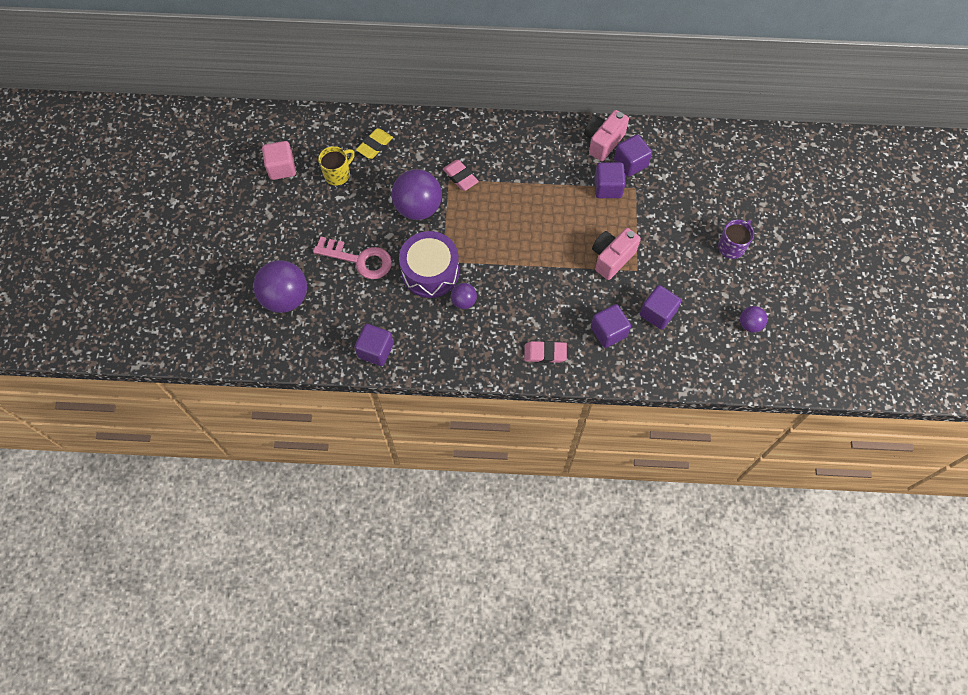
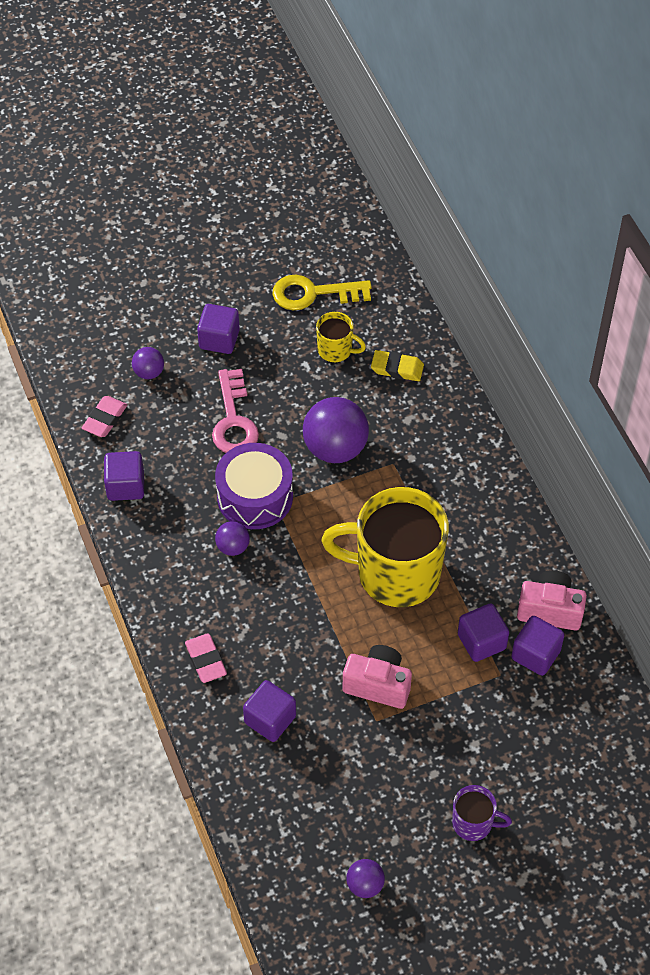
camera: 65 degrees right, 10 degrees down
(281, 168) = (313, 294): pink cube -> yellow key
(285, 298) = (149, 372): purple ball -> purple ball, size x0.51
(460, 177) = (403, 474): pink eraser -> pink eraser (105, 419)
(534, 213) = (396, 573): none -> yellow mug
(657, 313) = (325, 767): purple cube -> purple cube (219, 339)

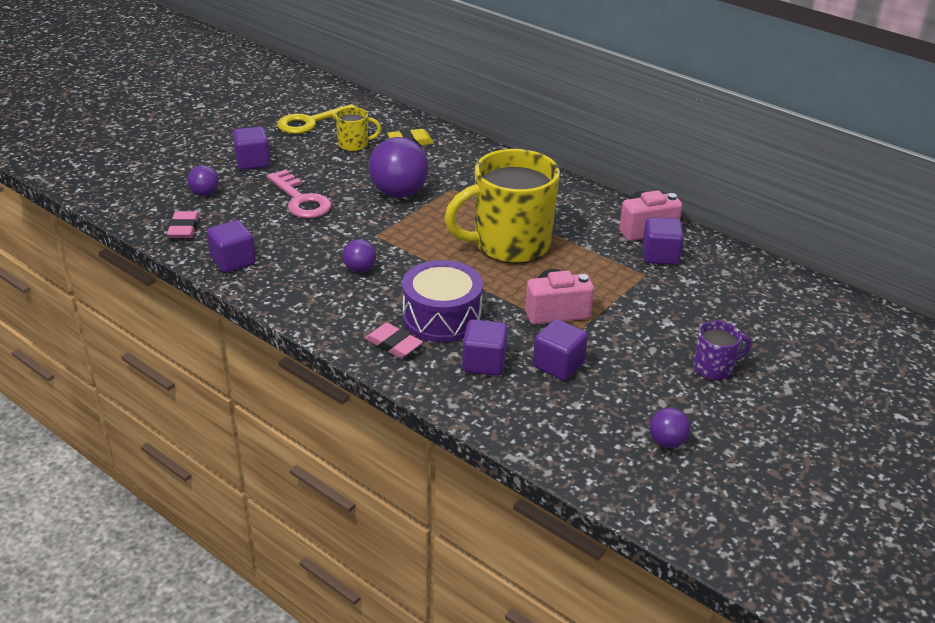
camera: 30 degrees left, 20 degrees down
(255, 497) = (354, 236): purple drum -> purple drum (442, 317)
(481, 641) = (612, 261): purple cube -> purple cube (558, 365)

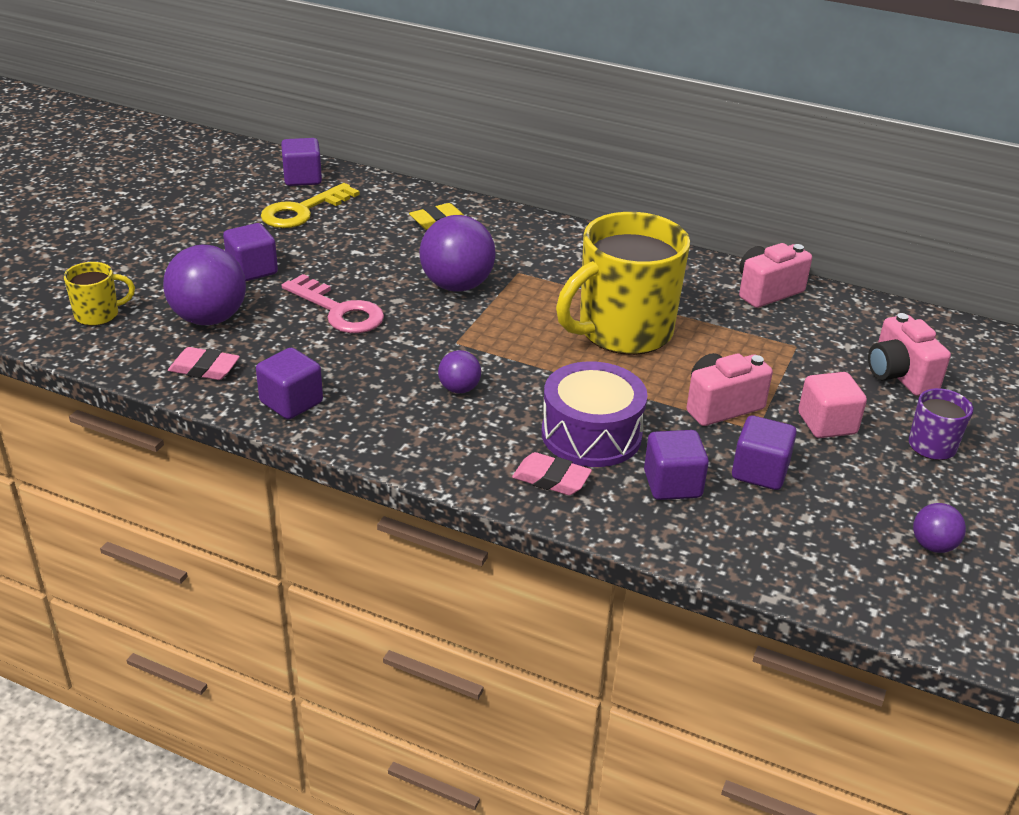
camera: 15 degrees left, 0 degrees up
(184, 228) = (204, 368): pink eraser -> pink eraser turned 60 degrees counterclockwise
(204, 193) = (209, 319): purple ball -> purple ball, size x1.97
(354, 144) = (370, 232): yellow mug -> yellow mug (98, 315)
(634, 338) = (827, 424): none -> pink cube
(660, 255) = (800, 320): purple cube -> purple cube (302, 178)
(718, 310) = (899, 376): none -> pink camera

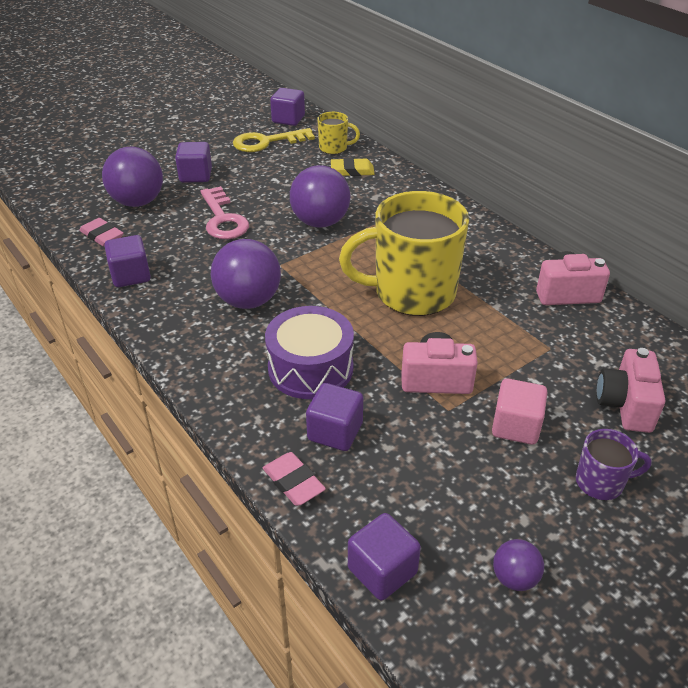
camera: 30 degrees right, 5 degrees up
(98, 315) = (77, 182): yellow mug -> yellow mug (334, 148)
(459, 389) = (248, 301): purple ball -> purple ball, size x1.97
(551, 479) = (247, 393): pink eraser -> pink eraser (293, 482)
(759, 472) = (417, 448): purple cube -> purple cube (382, 571)

